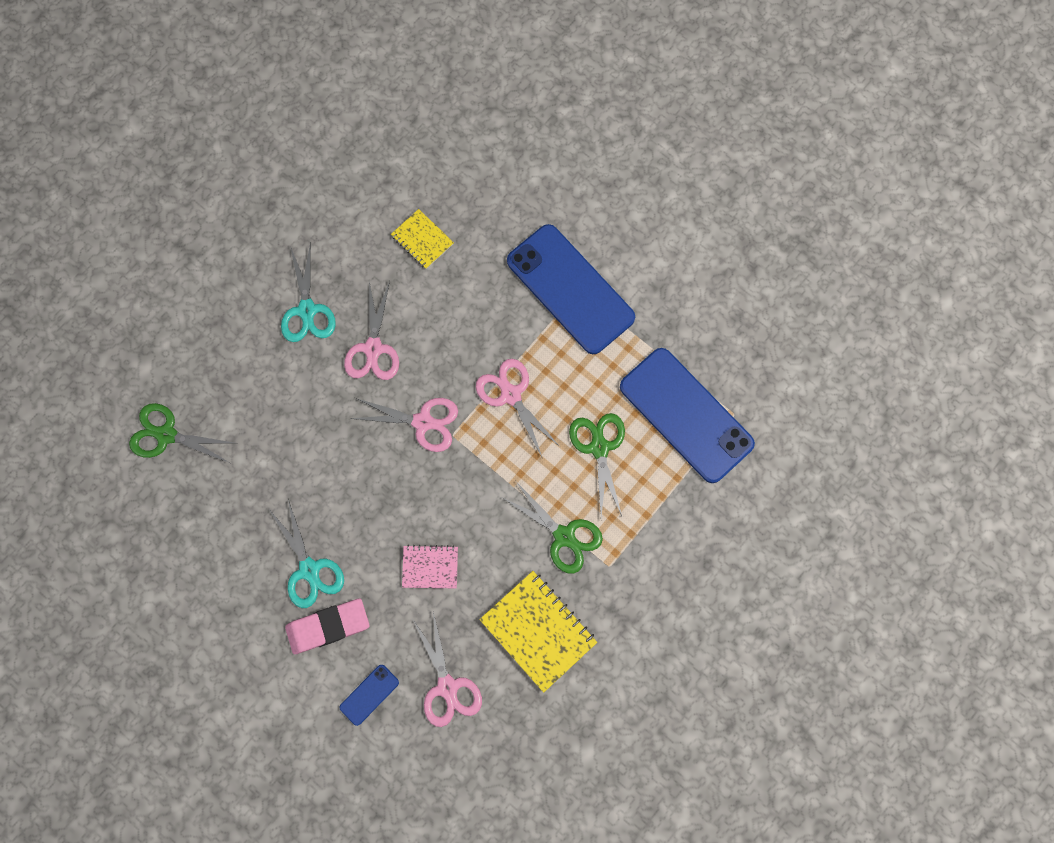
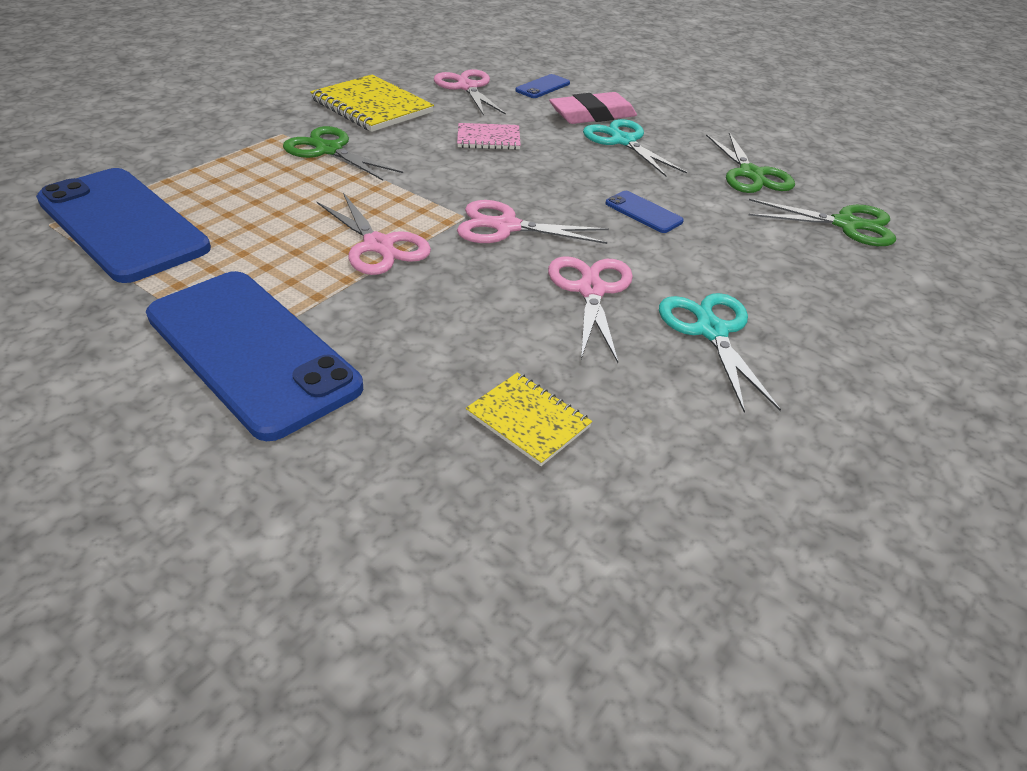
camera: 175 degrees right, 35 degrees down
(318, 446) = (643, 212): none -> blue phone
(599, 447) = (262, 203): green scissors -> green scissors (751, 174)

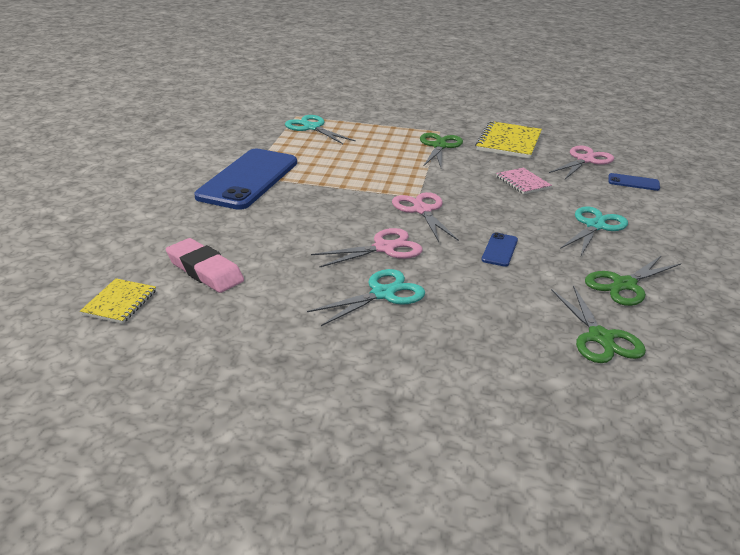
camera: 65 degrees right, 10 degrees down
(123, 224) = (312, 127): blue phone -> turquoise scissors
(378, 246) = (360, 183): pink scissors -> none
(528, 420) = (252, 252): yellow notebook -> yellow notebook (119, 302)
(592, 115) = (619, 208): pink eraser -> pink eraser (204, 271)

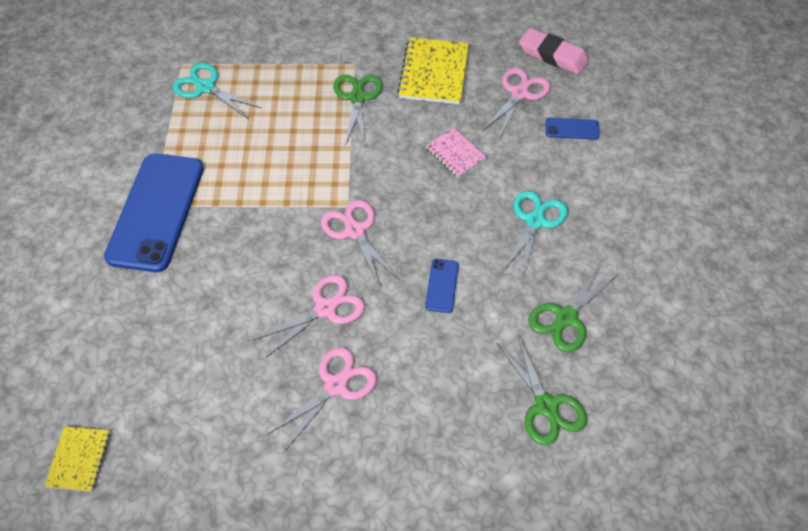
camera: 10 degrees left, 25 degrees up
(204, 271) = (150, 388): pink eraser -> pink eraser (553, 55)
(383, 294) = (336, 385): turquoise scissors -> pink scissors

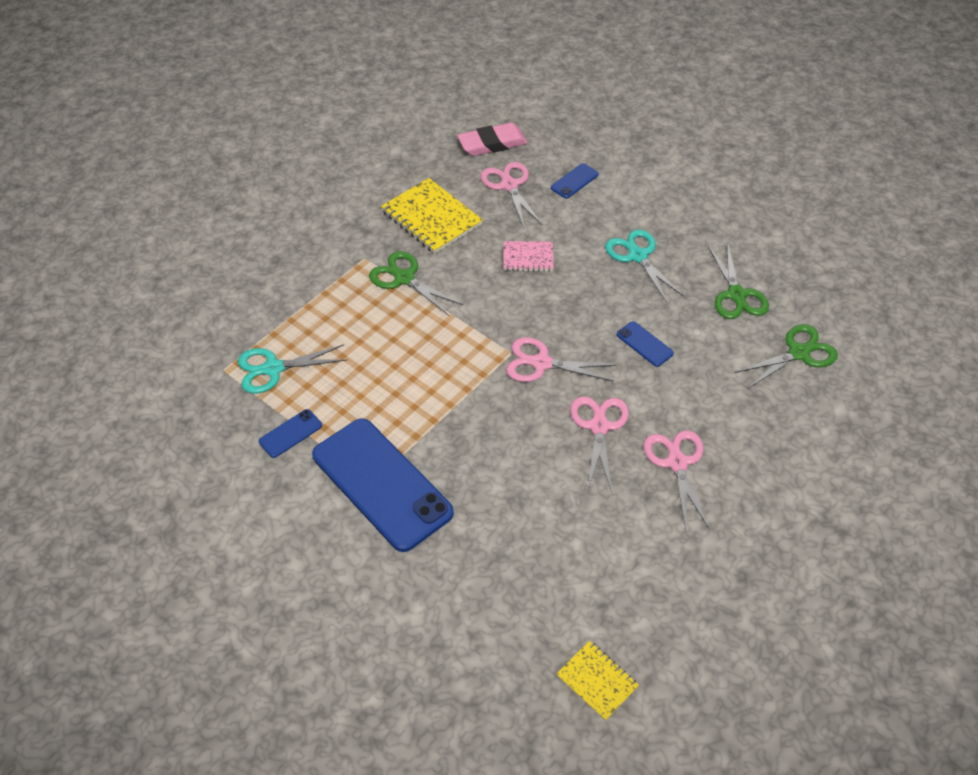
camera: 50 degrees left, 5 degrees down
(158, 134) = (290, 433): none -> blue phone
(546, 406) = (799, 353): green scissors -> green scissors turned 45 degrees counterclockwise

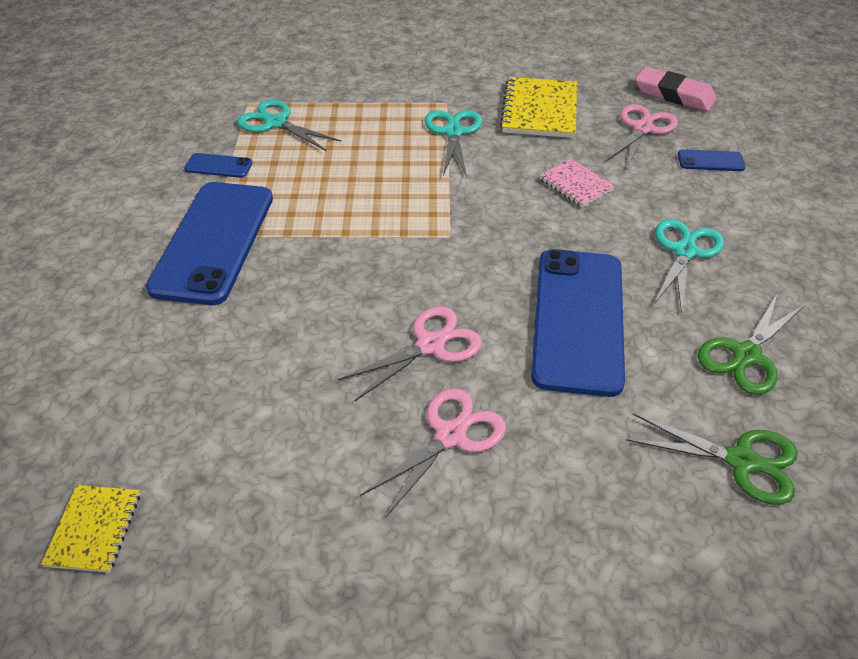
camera: 50 degrees right, 5 degrees down
(404, 278) = (453, 132): green scissors -> turquoise scissors
(541, 363) = (461, 261): pink scissors -> none
(644, 344) = (578, 320): blue phone -> blue phone, size x2.42

